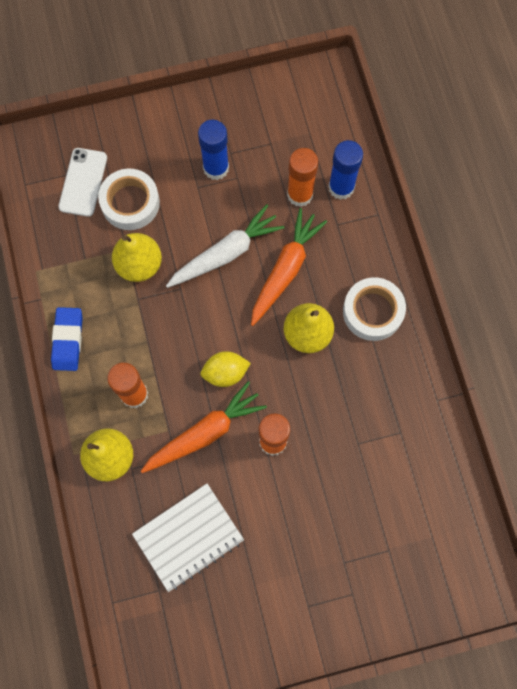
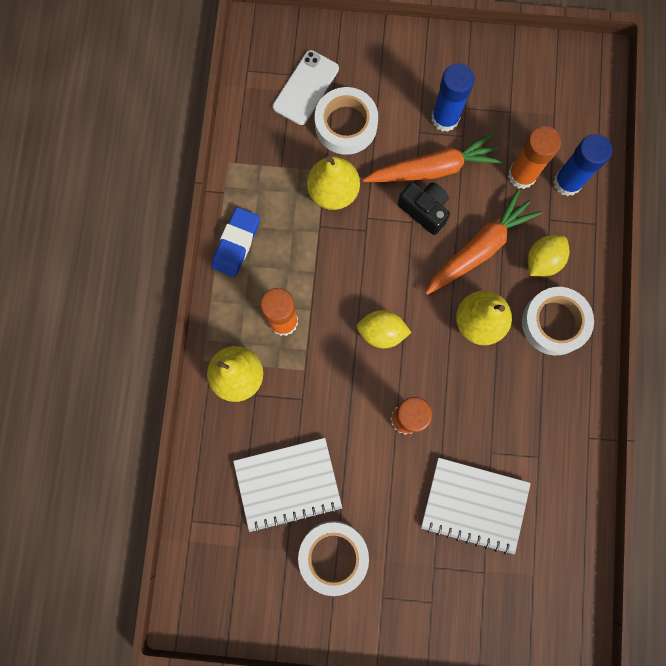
camera: 20 degrees right, 5 degrees up
(204, 433) = (340, 385): orange carrot -> orange carrot (433, 168)
(226, 253) = (424, 210): white carrot -> black camera
(251, 586) = (333, 556): none -> white tape
(344, 261) = (542, 260): none -> yellow lemon
(359, 495) = (474, 505): none -> white notebook

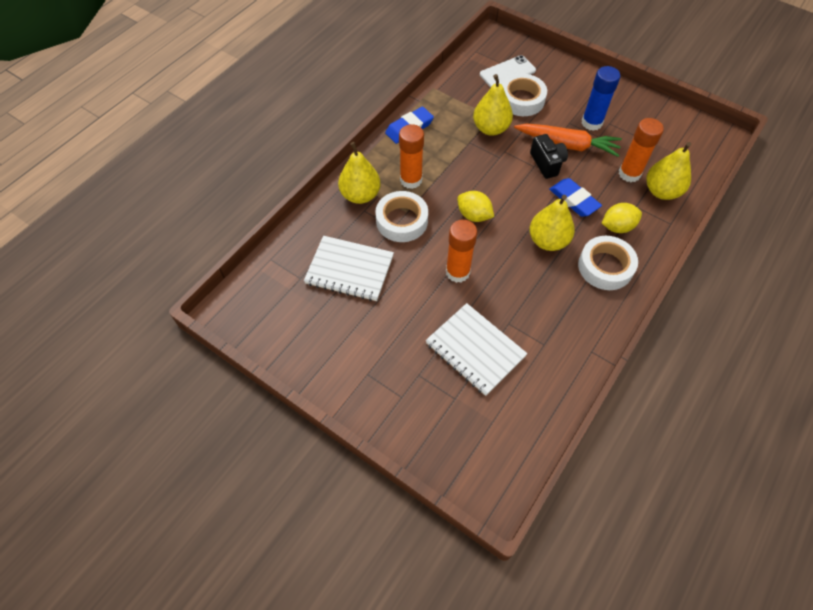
camera: 30 degrees right, 20 degrees down
(333, 556) = (350, 328): white tape -> white tape (402, 221)
(479, 248) = (574, 200): orange carrot -> blue eraser
(567, 182) = (661, 191): blue glue stick -> yellow pear

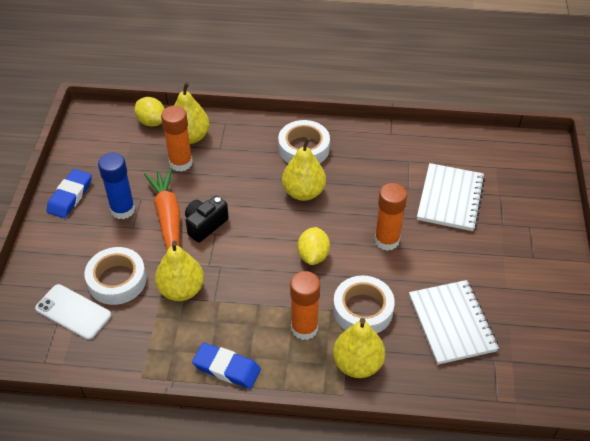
camera: 120 degrees left, 10 degrees down
(574, 200) = (241, 190): blue eraser -> blue eraser (70, 196)
(617, 227) = (253, 153): yellow lemon -> yellow lemon (152, 122)

